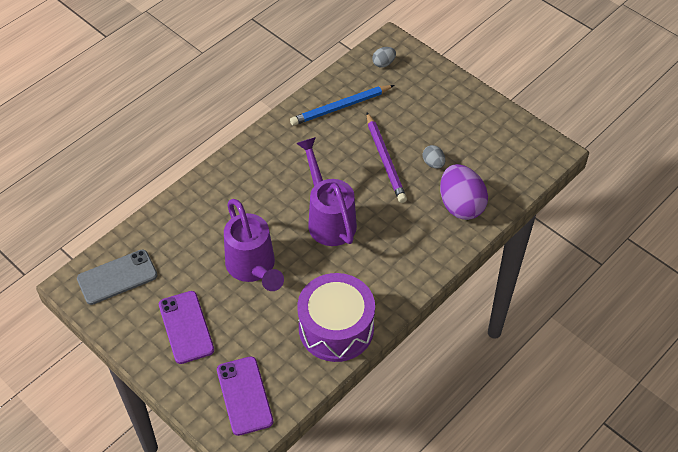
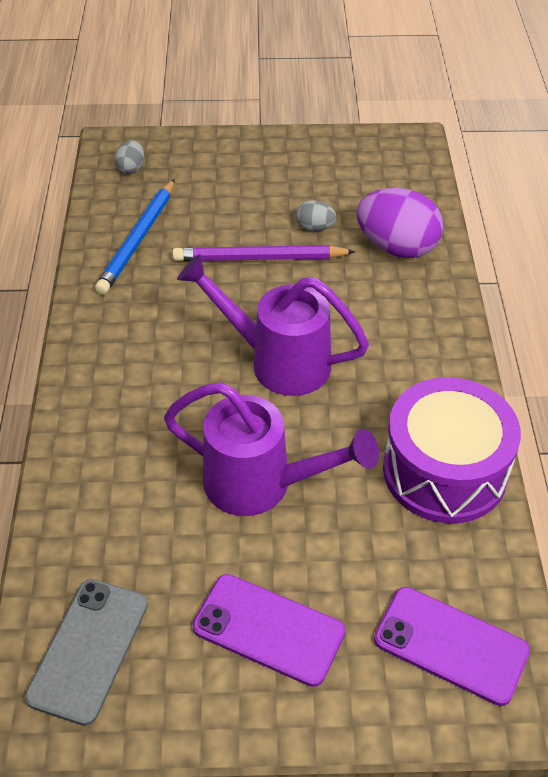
camera: 45 degrees left, 5 degrees down
(385, 160) = (259, 258): purple pencil -> purple pencil turned 150 degrees clockwise

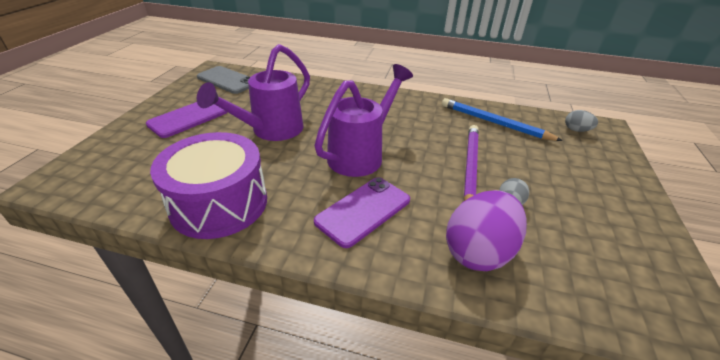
camera: 105 degrees right, 10 degrees down
(451, 645) = (111, 169): purple phone -> purple phone (363, 211)

